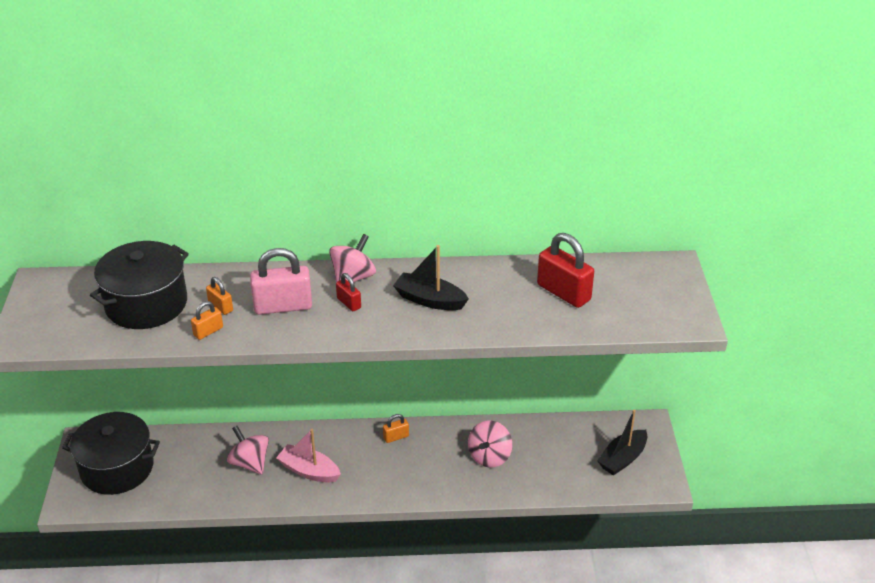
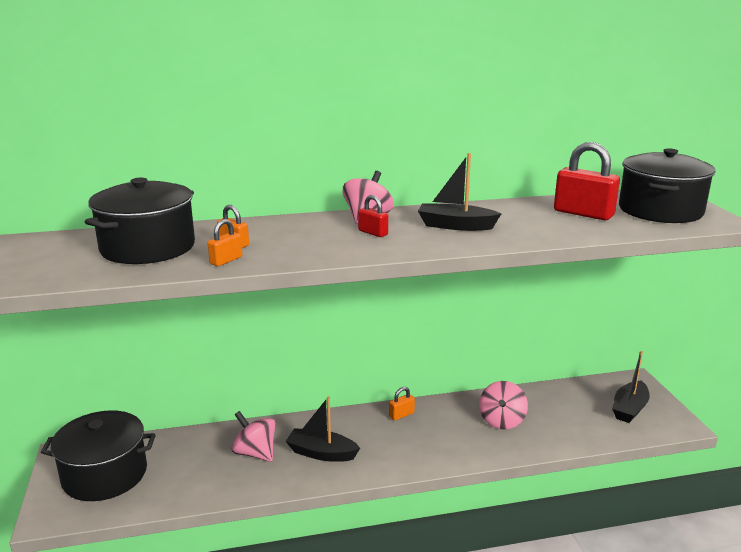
camera: 10 degrees left, 15 degrees down
(283, 306) = (303, 239): pink padlock -> none
(309, 471) = (321, 453): pink boat -> black boat
(643, 295) = (660, 210): none -> black pot

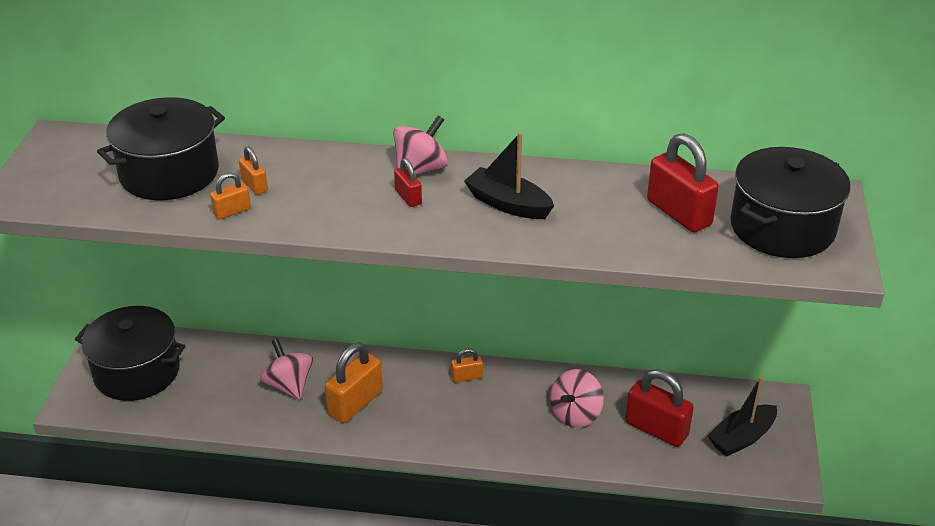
camera: 20 degrees right, 15 degrees up
(321, 453) = (355, 403): black boat -> orange padlock
(567, 417) = (656, 429): none -> red padlock

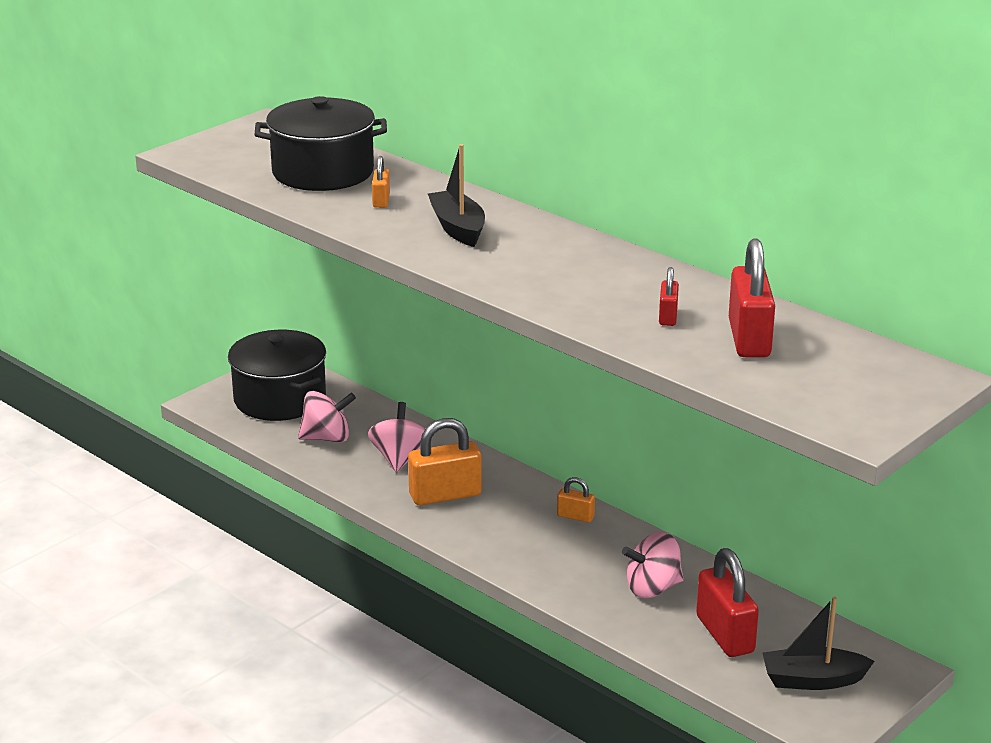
camera: 35 degrees right, 10 degrees down
(232, 211) = (339, 212): orange padlock -> none
(408, 197) = (502, 248): red padlock -> red padlock (668, 317)
(420, 169) = (542, 232): pink spinning top -> pink spinning top (327, 438)
(508, 204) = (588, 281): black boat -> black boat (458, 228)
(782, 227) = (843, 383): black pot -> none

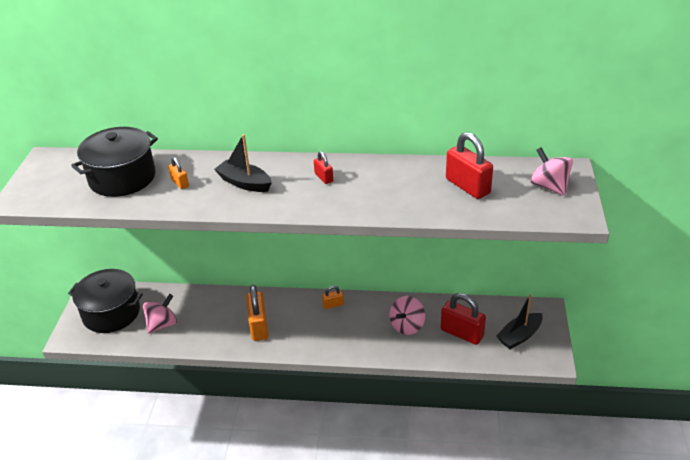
camera: 35 degrees left, 10 degrees up
(399, 458) = (214, 317): pink spinning top -> pink spinning top (549, 186)
(445, 495) = (259, 326): orange padlock -> orange padlock turned 45 degrees counterclockwise
(668, 317) = (416, 191): red padlock -> red padlock (323, 177)

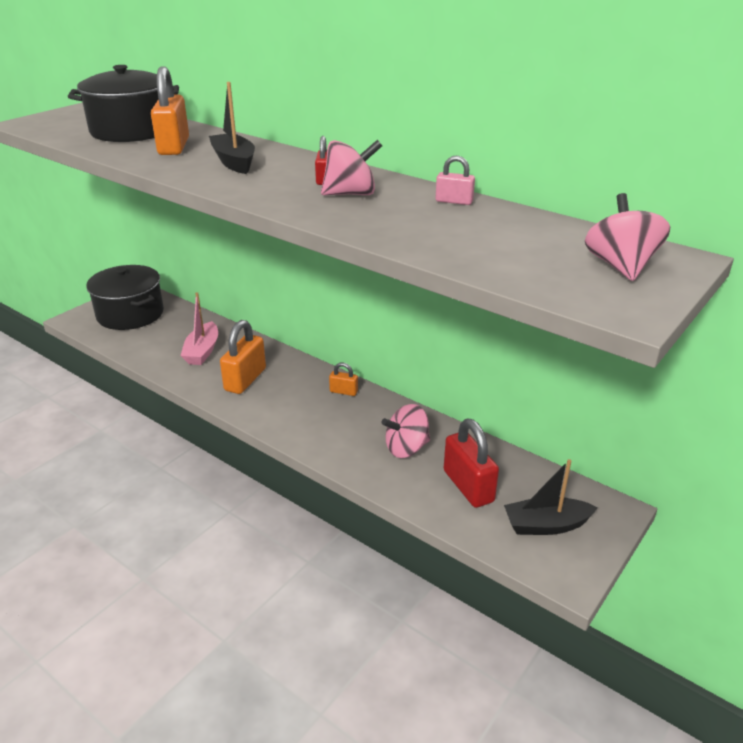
camera: 30 degrees right, 5 degrees down
(162, 324) = (160, 341): pink spinning top -> pink spinning top (351, 194)
(180, 183) = (174, 146): orange padlock -> orange padlock, size x1.96
(204, 319) = (202, 351): none -> pink boat
(420, 168) = (454, 201): none -> pink padlock
(467, 186) = (494, 233): red padlock -> none

